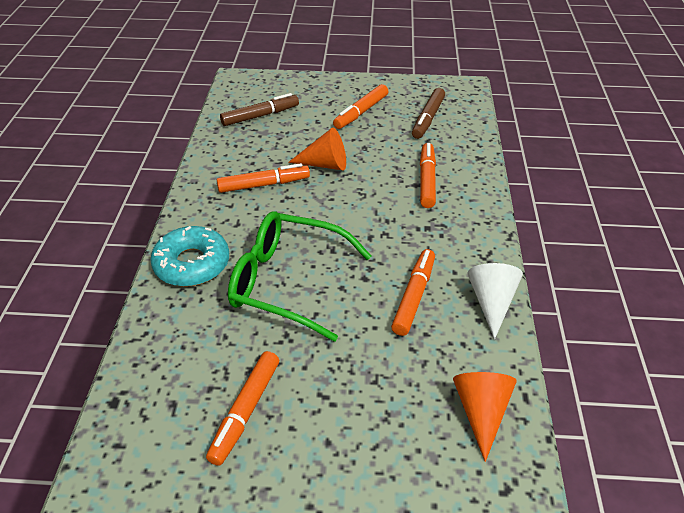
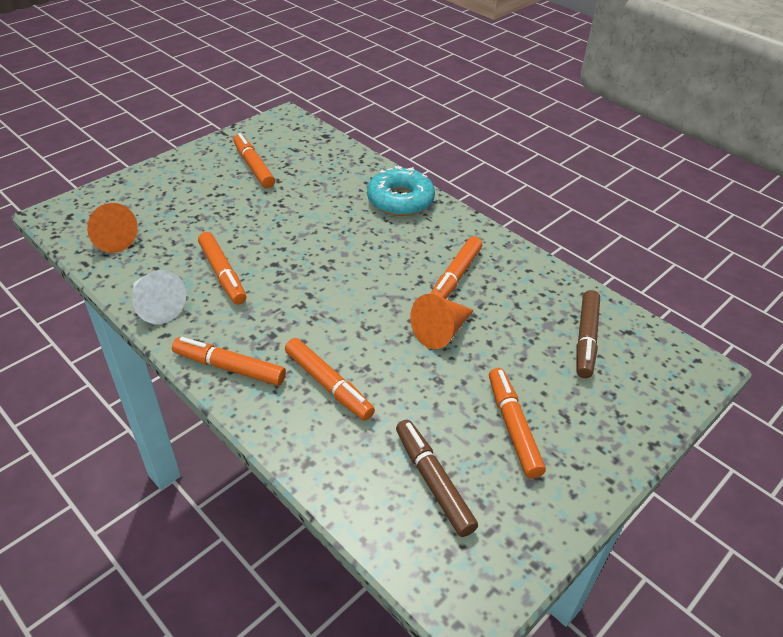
camera: 130 degrees right, 0 degrees up
(287, 282) = (323, 228): green glasses -> none
(476, 225) = (229, 367): none -> orange marker

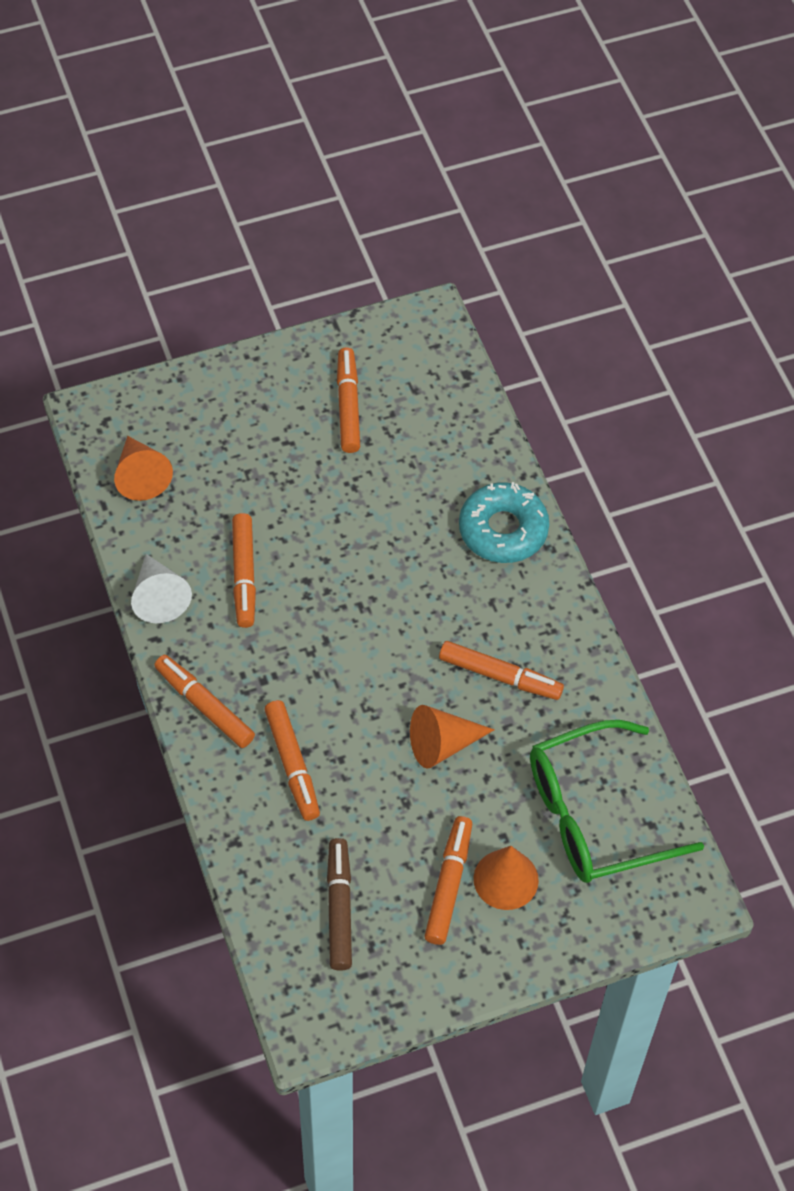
camera: 25 degrees right, 15 degrees up
(454, 277) = (500, 676): orange marker -> orange marker turned 120 degrees counterclockwise
(555, 406) = (506, 879): none -> orange cone
(586, 339) = (594, 815): brown marker -> green glasses

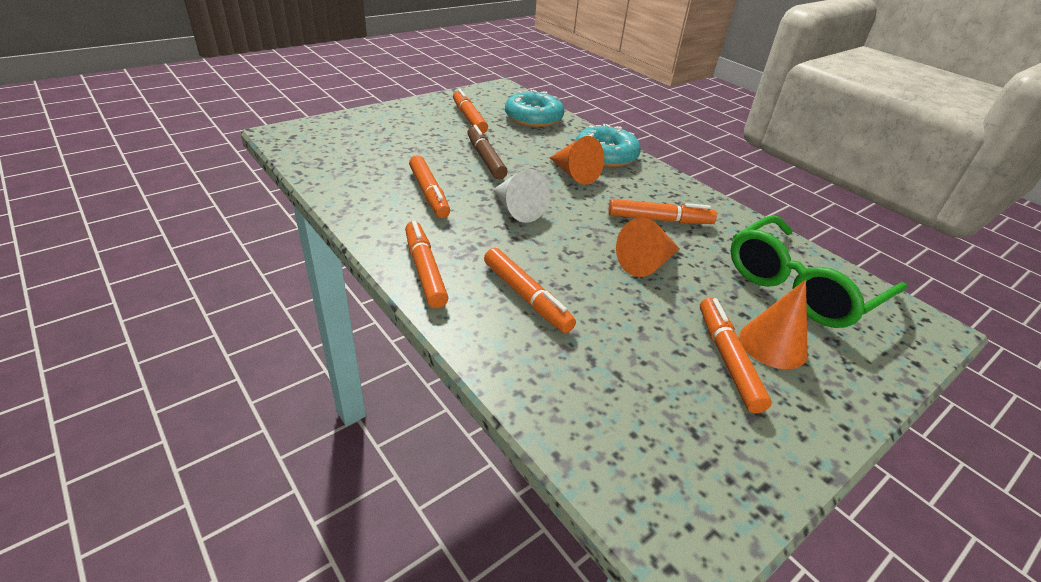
camera: 20 degrees left, 20 degrees down
(141, 476) = (327, 156): orange cone -> orange cone (574, 174)
(159, 597) = (360, 212): white cone -> white cone (517, 209)
(204, 705) = (425, 270): orange marker -> orange marker turned 45 degrees clockwise
(339, 908) = (639, 403): brown marker -> brown marker (485, 158)
(443, 417) = (533, 118): none -> turquoise donut

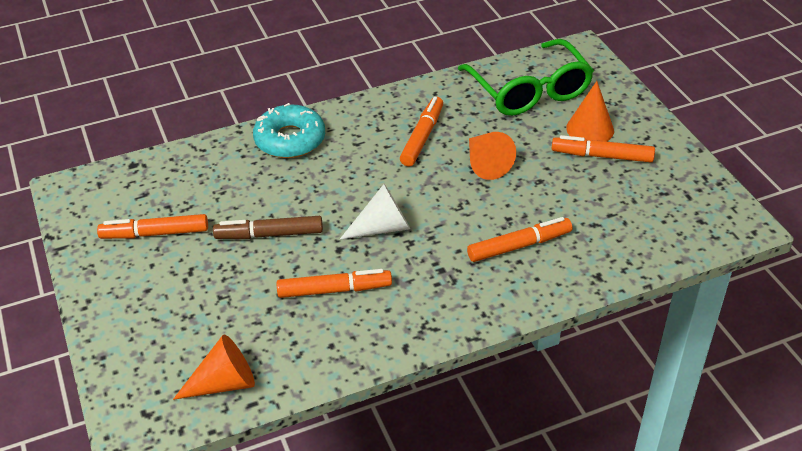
camera: 70 degrees left, 5 degrees up
(425, 270) = (471, 306): orange marker -> none
(533, 118) = (176, 176): turquoise donut -> none
(574, 174) = (323, 172): orange cone -> orange cone (224, 383)

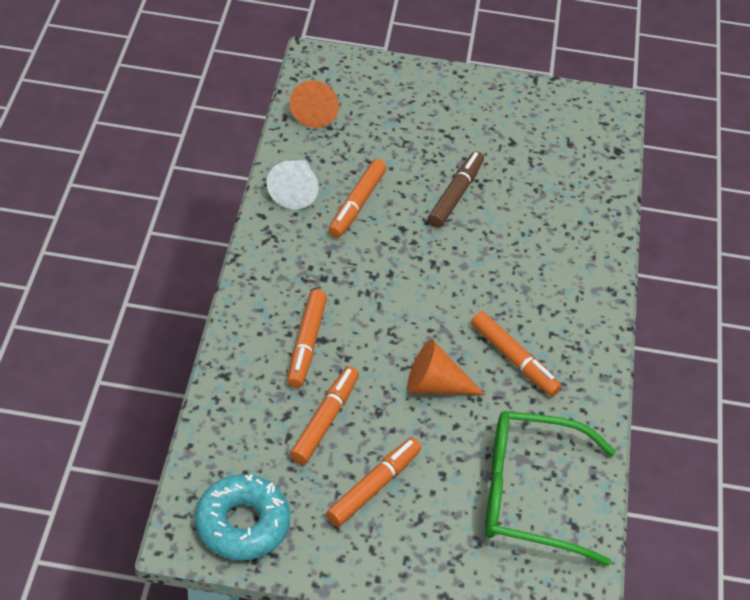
camera: 115 degrees right, 5 degrees up
(155, 233) = (511, 132): orange marker -> orange marker (325, 420)
(290, 139) = (581, 262): turquoise donut -> turquoise donut (242, 524)
(382, 227) = (406, 267): white cone -> white cone (295, 191)
(590, 129) = (424, 506): orange cone -> none

